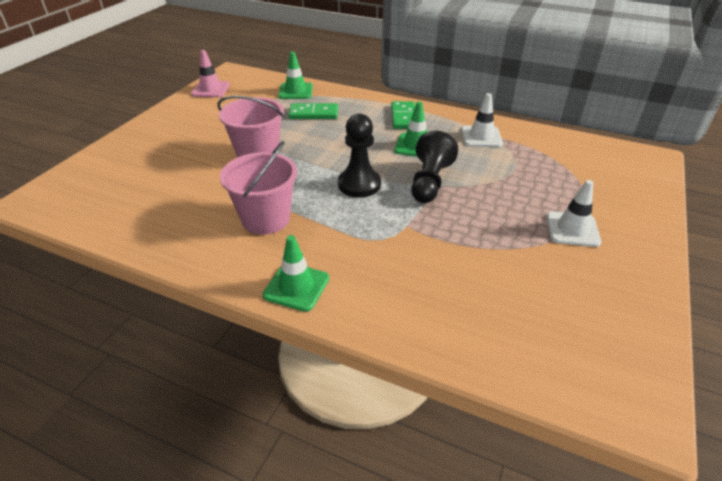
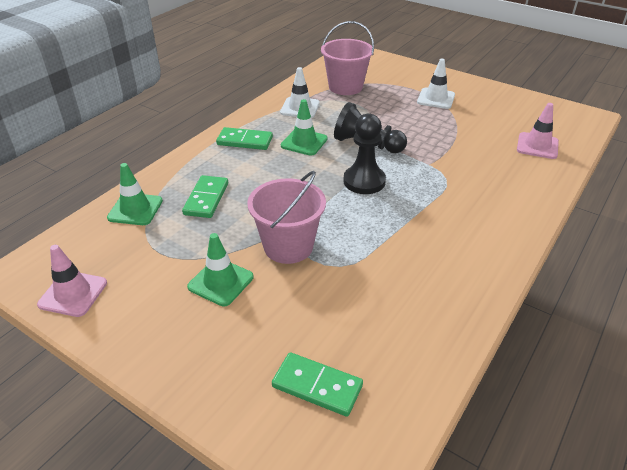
camera: 80 degrees left, 0 degrees up
(113, 181) = (317, 386): none -> green domino
(265, 219) = (414, 243): pink bucket -> pink bucket (345, 87)
(296, 287) = (510, 228): green traffic cone -> green traffic cone (221, 282)
(495, 328) = (537, 146): none -> pink traffic cone

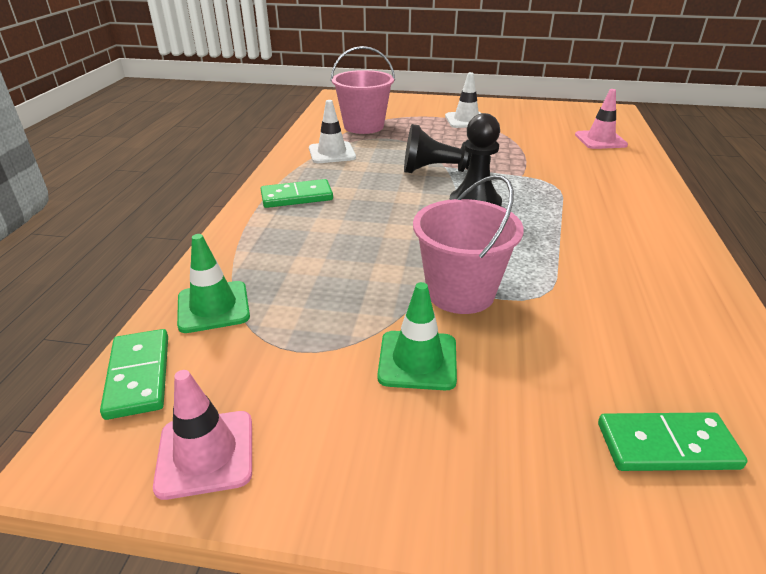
camera: 25 degrees left, 5 degrees down
(206, 199) = (305, 268): green domino -> green domino (139, 376)
(304, 142) = (369, 183): green traffic cone -> none

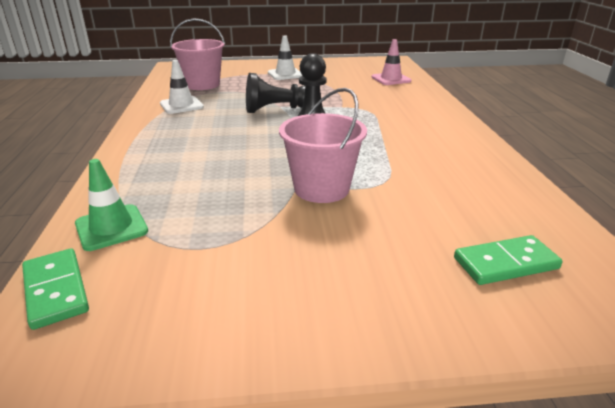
camera: 15 degrees left, 5 degrees down
(206, 453) = (142, 337): pink traffic cone -> none
(297, 197) = (161, 139): green domino -> none
(417, 360) = (304, 239): green traffic cone -> none

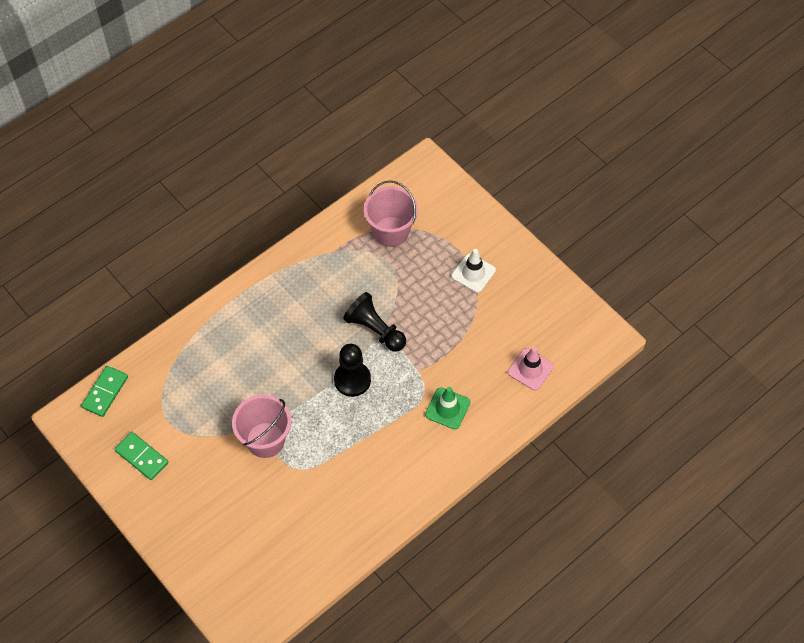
camera: 55 degrees right, 30 degrees up
(111, 227) = (157, 369): green traffic cone -> green traffic cone (447, 408)
(181, 105) = (333, 258): white traffic cone -> none
(505, 263) = (246, 564): green domino -> green domino (142, 457)

